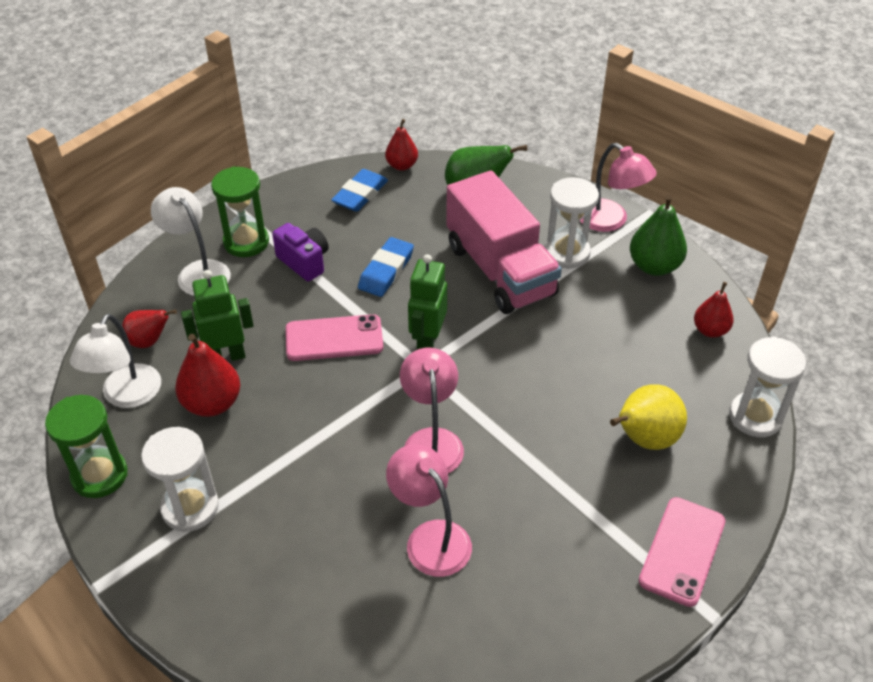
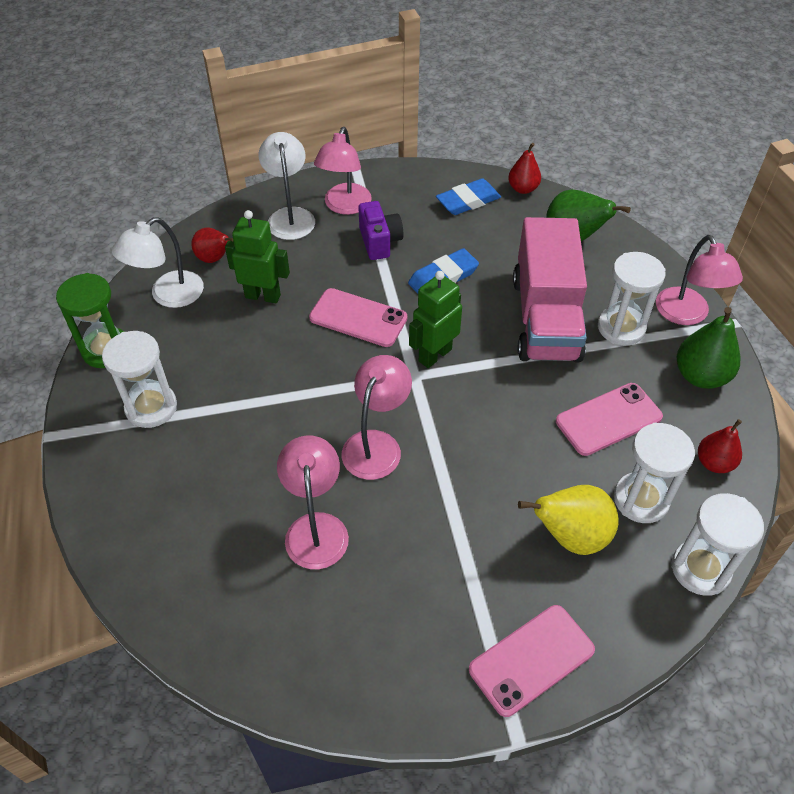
camera: 30 degrees right, 5 degrees up
(212, 403) = (225, 330): red pear -> none
(246, 242) = (345, 206): green hourglass -> pink lamp
(608, 332) = (608, 419): none -> pink phone
(676, 384) = (641, 499): none -> white hourglass

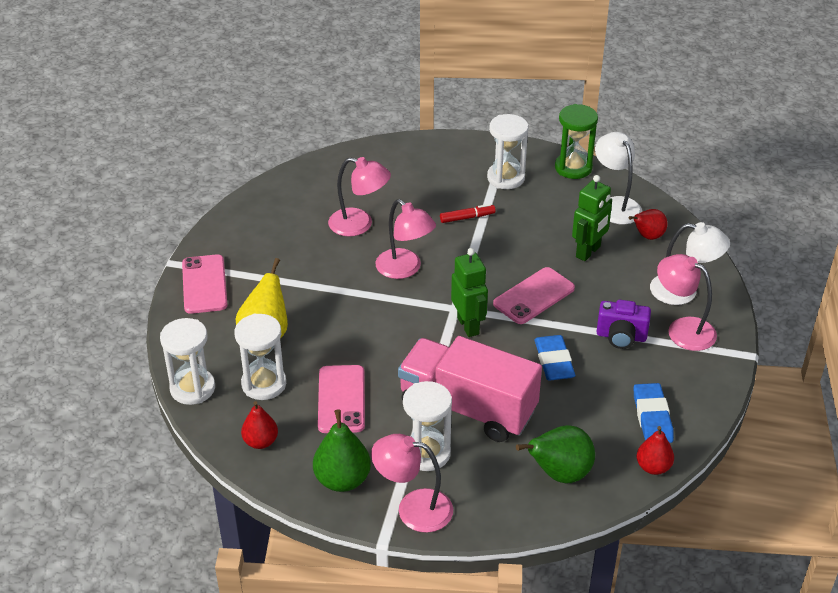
camera: 115 degrees right, 10 degrees down
(249, 419) = (467, 217): none -> red marker

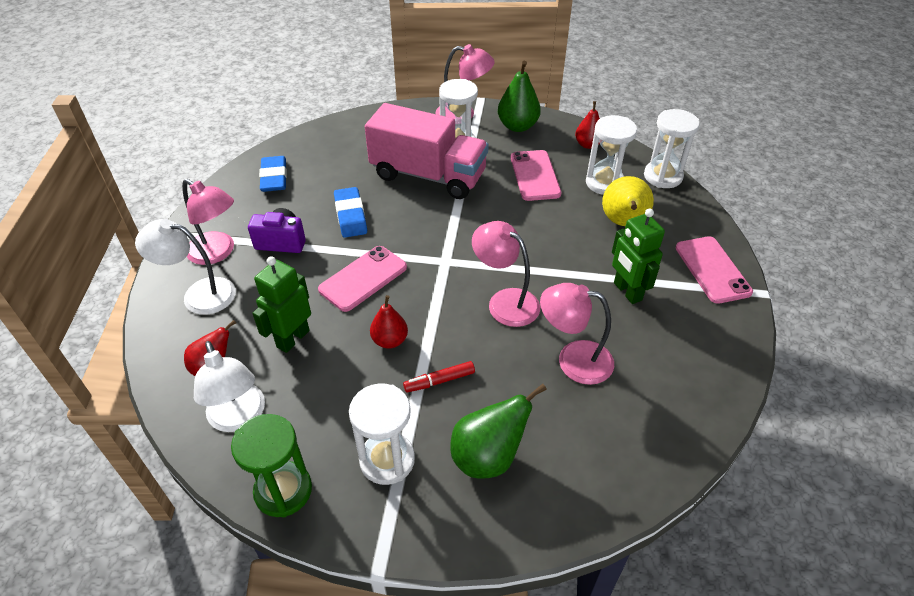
camera: 175 degrees right, 5 degrees up
(468, 326) = (431, 243): green robot -> green robot (627, 292)
(559, 474) = (357, 138): green pear -> green pear (488, 457)
(653, 467) = (285, 145): red pear -> red pear (390, 340)

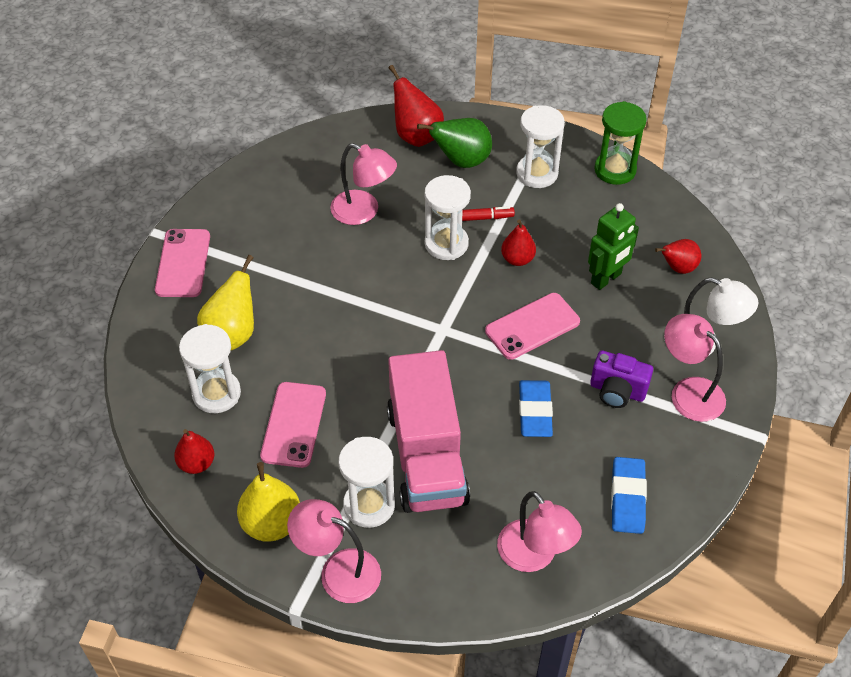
camera: 165 degrees left, 5 degrees up
(239, 418) = (651, 223): white lamp -> none
(428, 175) = (426, 455): pink truck -> pink truck turned 135 degrees counterclockwise
(505, 301) = (399, 273): pink lamp -> pink lamp (534, 556)
(517, 126) = (271, 523): green pear -> yellow pear
(562, 485) = (416, 136): none -> red pear
(627, 292) = (280, 259): green robot -> none
(663, 176) = (141, 388): white hourglass -> white hourglass (446, 244)

